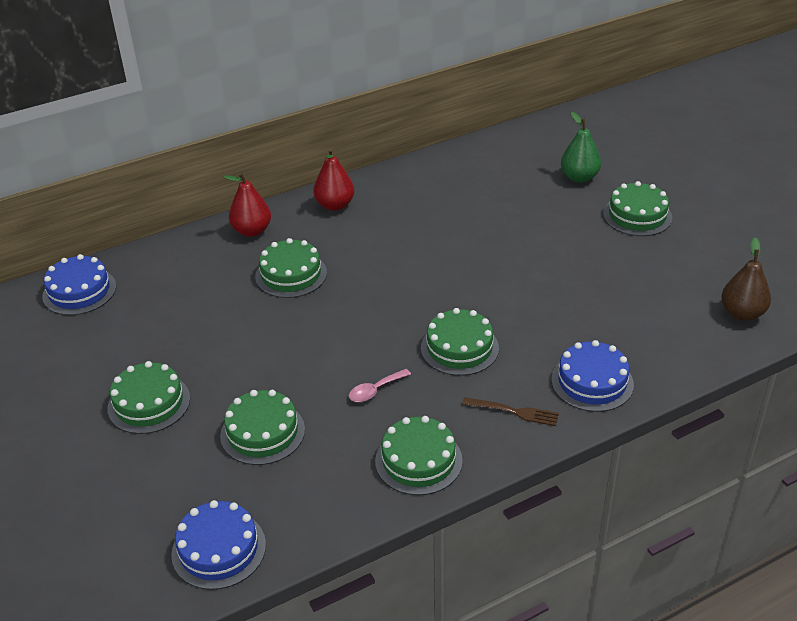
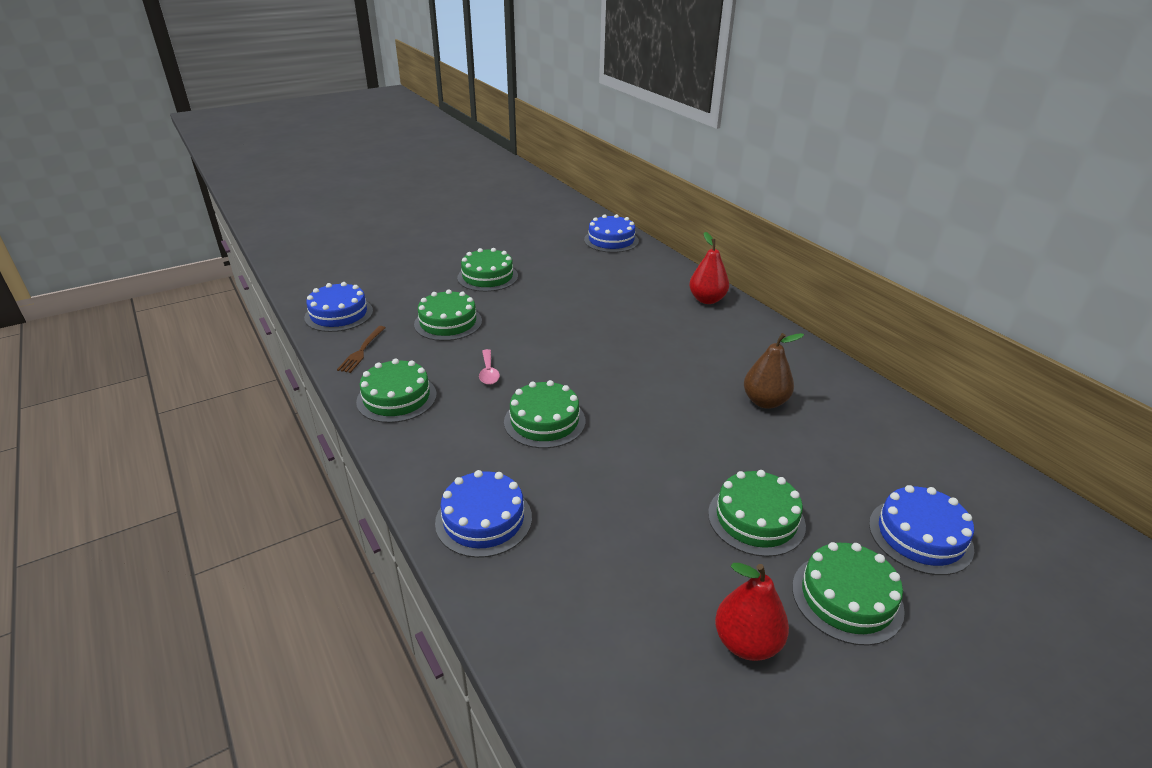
camera: 85 degrees right, 5 degrees down
(291, 274) = (647, 322): green cake -> green cake (756, 519)
(335, 205) = (765, 339): red pear -> red pear (746, 642)
(375, 390) = (488, 372): pink spoon -> pink spoon turned 150 degrees counterclockwise
(514, 411) = (446, 456): brown fork -> brown fork (362, 351)
(579, 177) = (920, 536): green pear -> blue cake
(742, 313) = (621, 710): brown pear -> brown pear (765, 402)

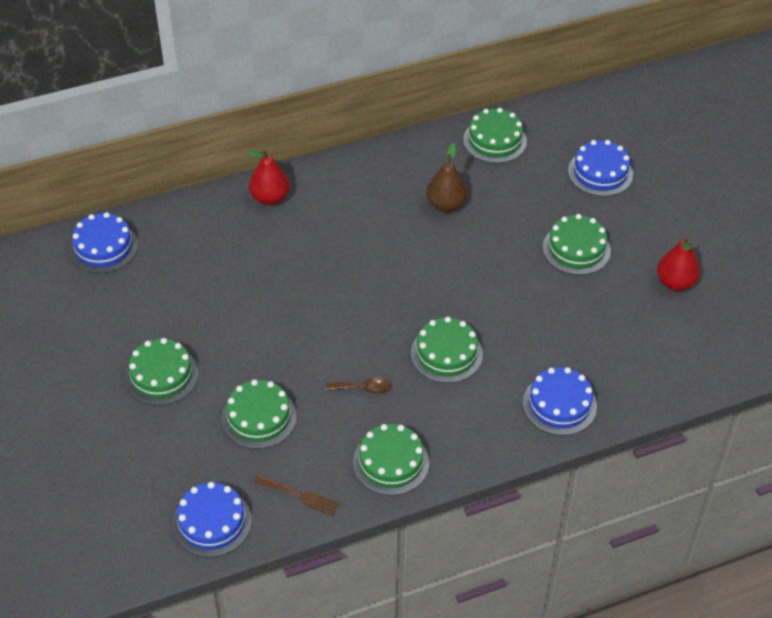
camera: 80 degrees left, 15 degrees up
(488, 372) = (363, 388): pink spoon -> brown spoon
(847, 598) = (646, 226): green cake -> green cake (495, 140)

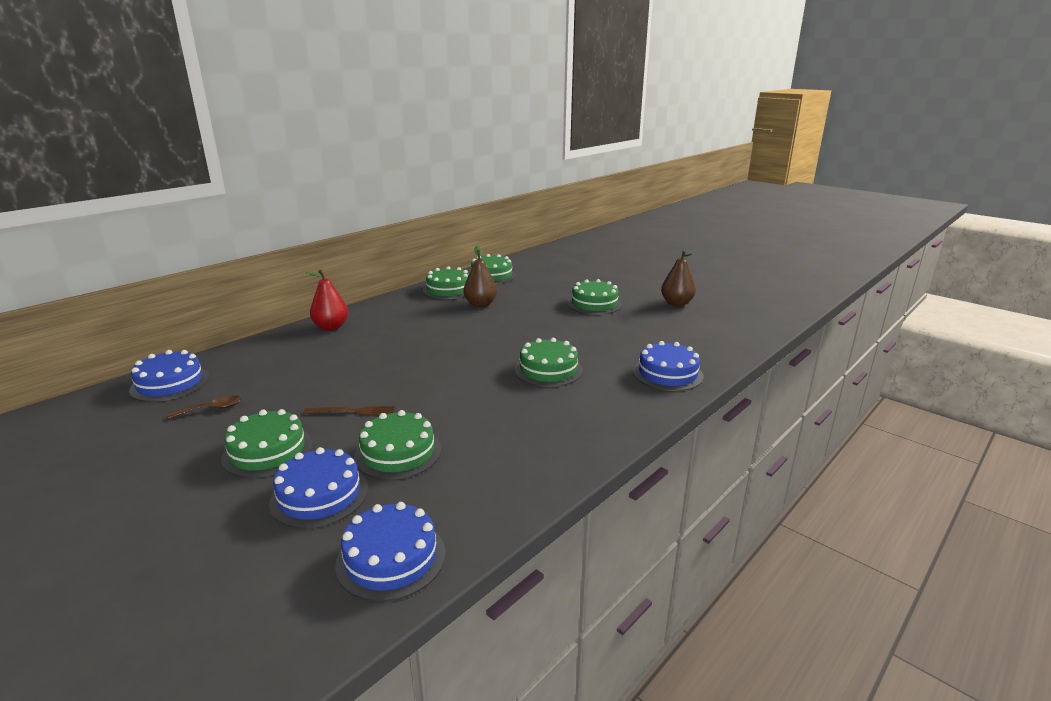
camera: 25 degrees left, 25 degrees down
(299, 495) = (483, 500): brown fork -> brown fork (353, 411)
(363, 388) = (491, 406): brown spoon -> brown spoon (212, 409)
(391, 462) = (560, 446): green cake -> green cake (448, 290)
(600, 172) = (575, 274): blue cake -> blue cake (319, 495)
(675, 282) = (676, 303): red pear -> brown pear

